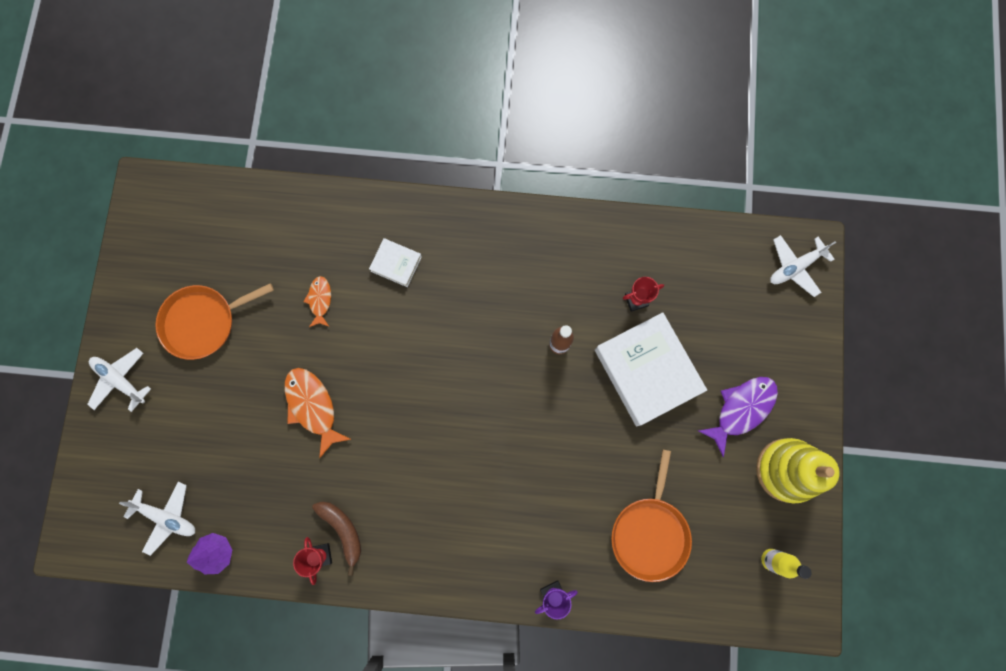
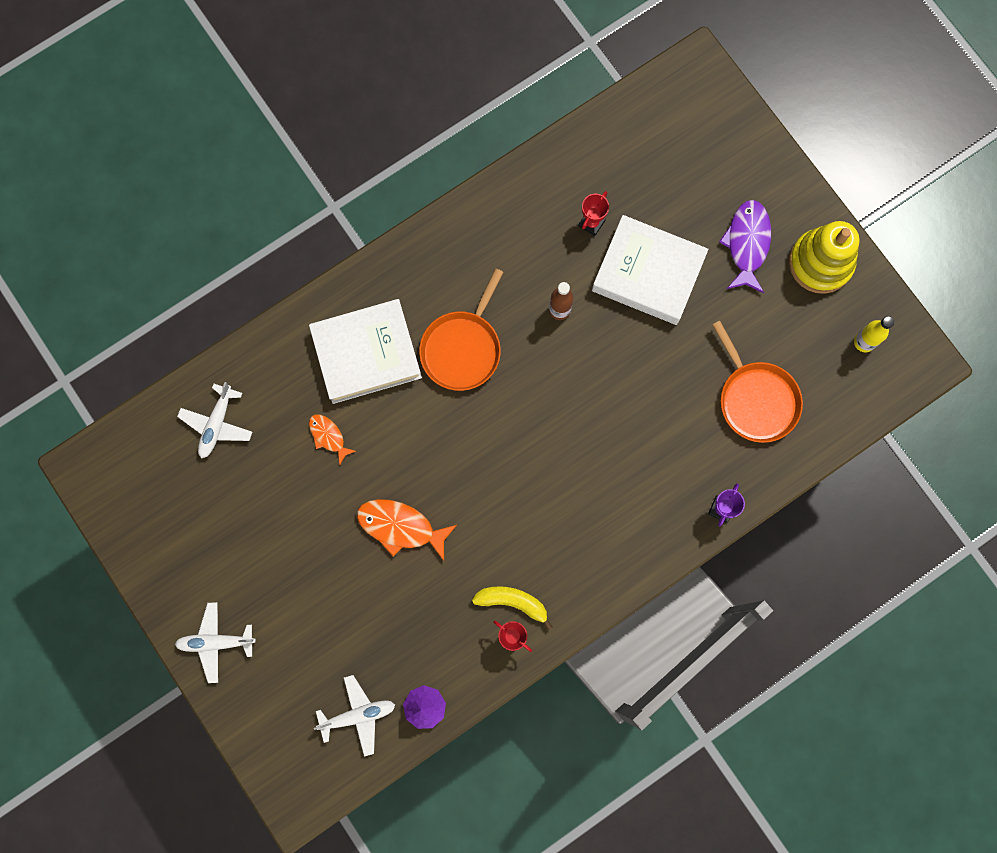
camera: 40 degrees left, 0 degrees up
(203, 322) = (243, 536): orange pan -> orange pan (462, 348)
(343, 530) = (513, 602): brown banana -> yellow banana
(396, 264) = (366, 354): white book -> white book, size x2.08
(795, 267) = (696, 93): white plane -> white plane (217, 424)

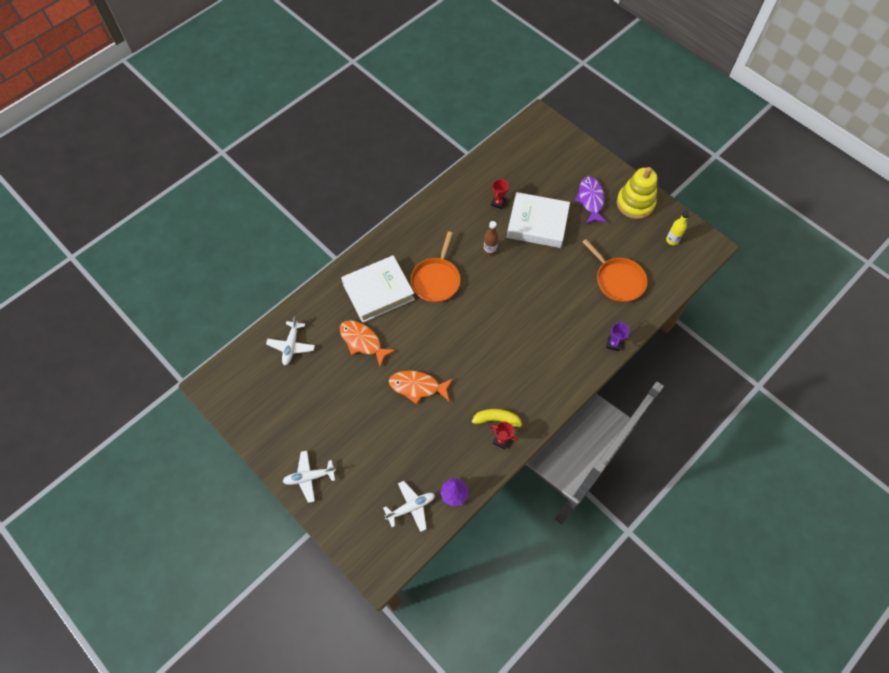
camera: 10 degrees left, 15 degrees down
(328, 436) = (363, 341): orange fish -> orange fish, size x1.72

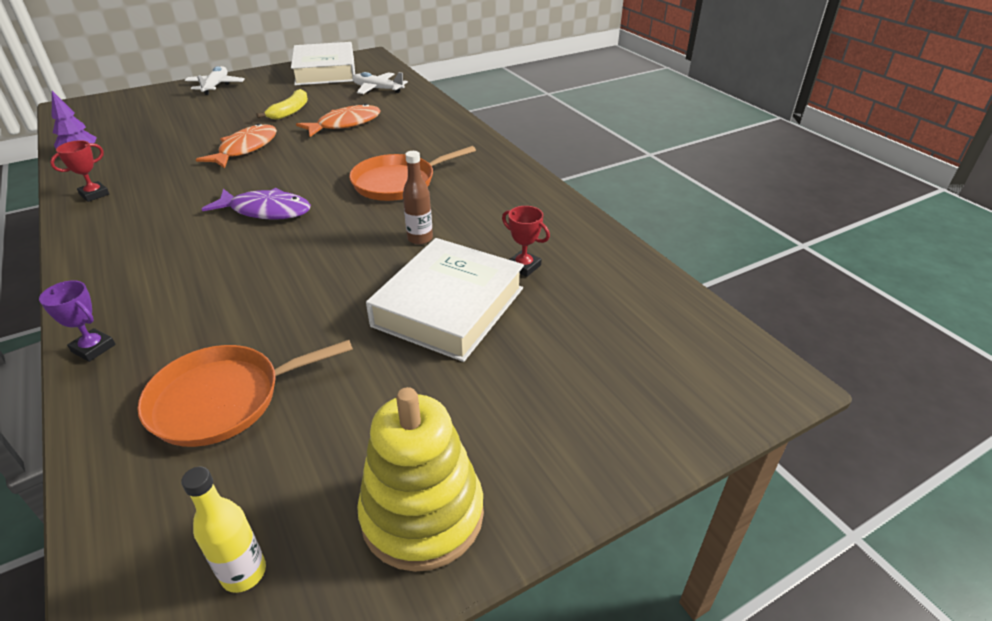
camera: 105 degrees right, 25 degrees down
(378, 292) = (410, 140): white book -> white book (325, 71)
(411, 507) = (106, 128): white plane -> none
(436, 280) = (398, 182): orange pan -> orange pan turned 60 degrees counterclockwise
(497, 419) = (126, 196): yellow banana -> yellow banana (290, 111)
(590, 200) = (475, 412): purple fish -> purple fish (266, 211)

